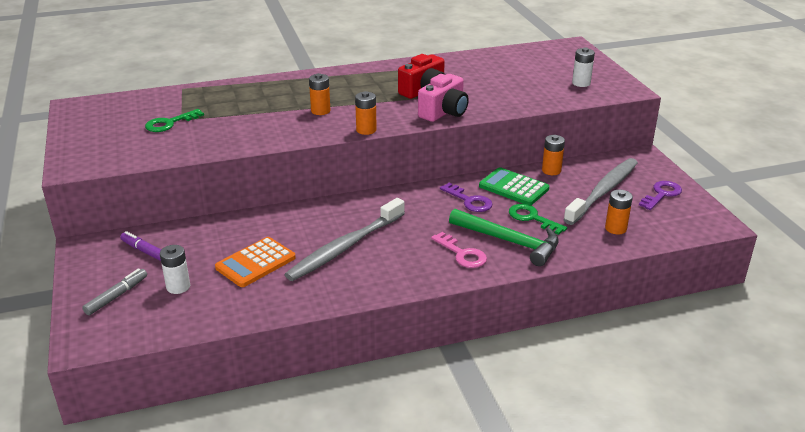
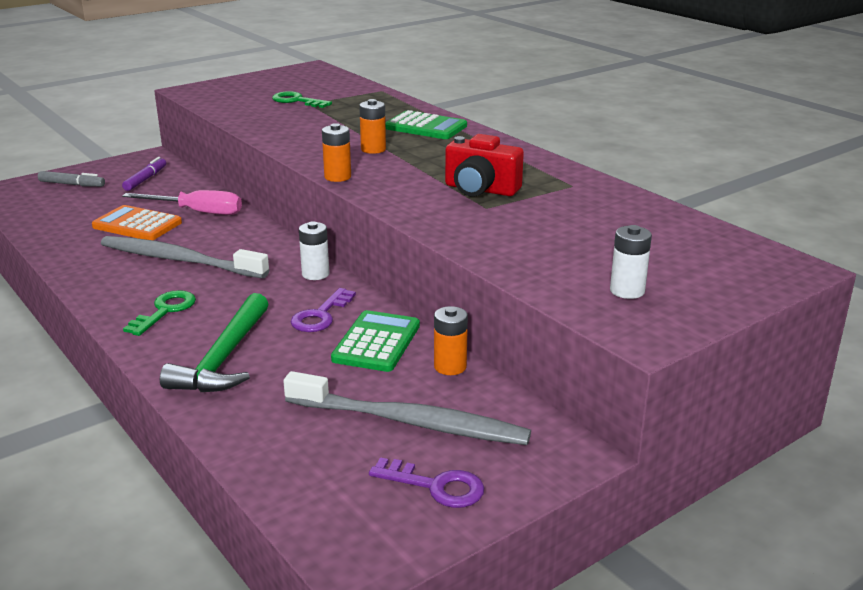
camera: 70 degrees right, 5 degrees down
(178, 287) = (89, 203): white battery -> white battery (315, 274)
(253, 231) = (197, 212): none -> pink screwdriver
(290, 87) = (426, 127): none -> green calculator
(444, 112) = (422, 209): pink camera -> none
(462, 254) = (183, 330): pink key -> none
(532, 218) = (294, 368): green key -> green key (165, 311)
(615, 228) = (294, 445): orange battery -> none

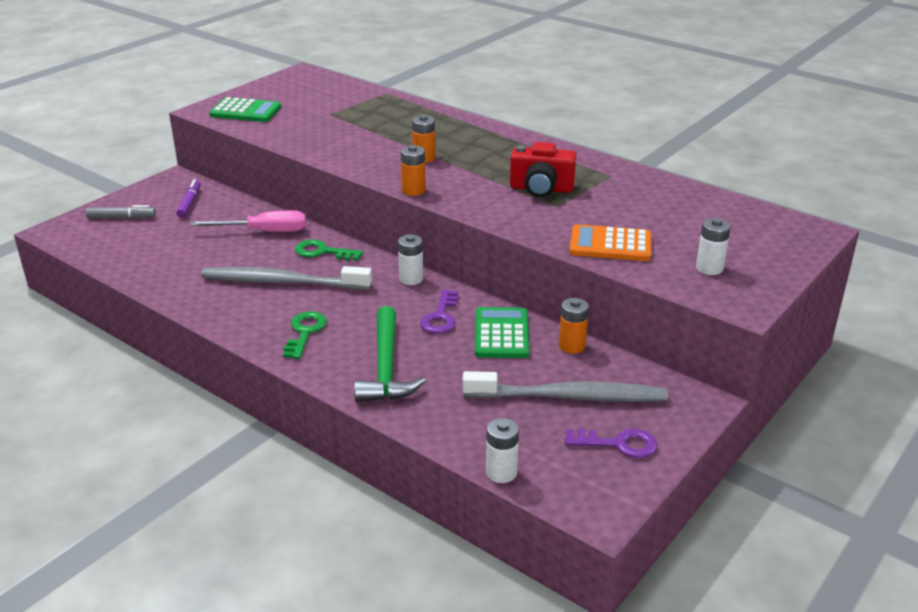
camera: 15 degrees left, 5 degrees up
(137, 225) = (217, 252): orange calculator -> orange calculator (610, 245)
(272, 494) = (501, 472): none -> white battery
(297, 101) = (317, 112): green key -> green key (323, 252)
(426, 127) = (453, 129): green calculator -> green calculator (245, 111)

